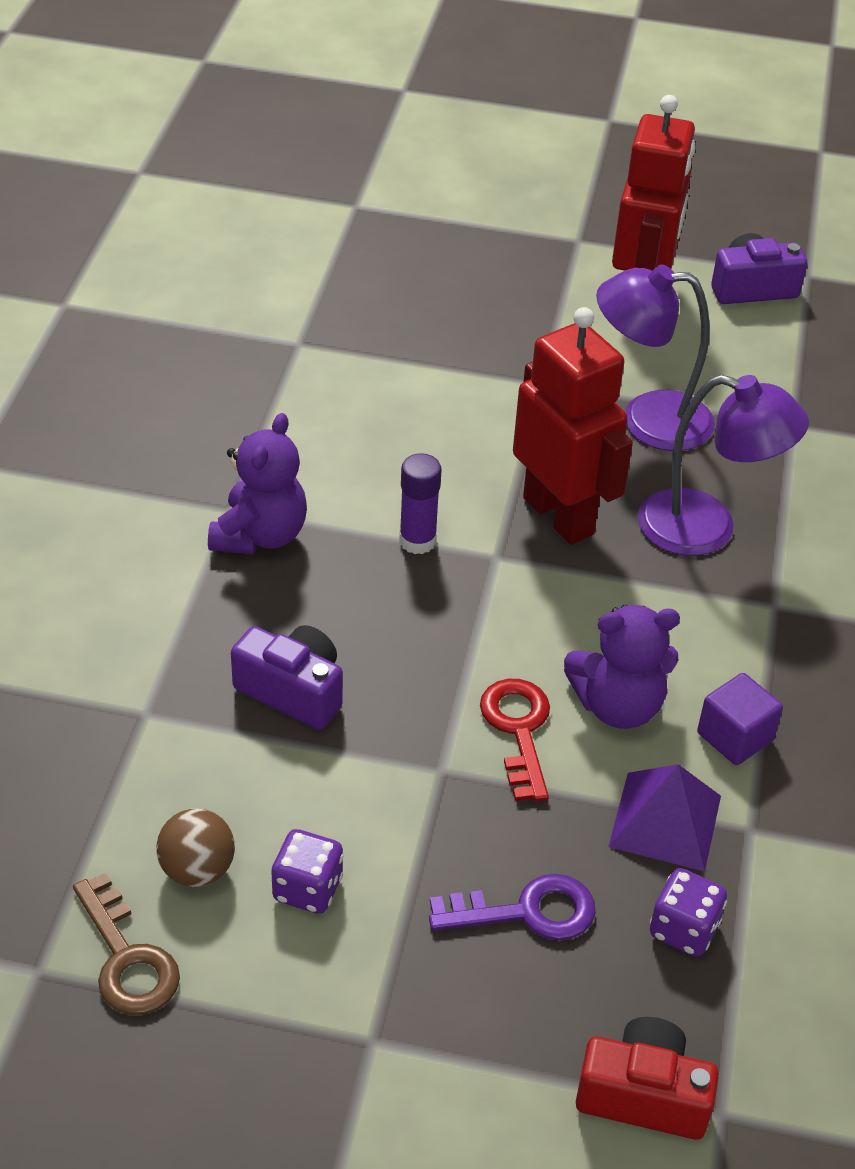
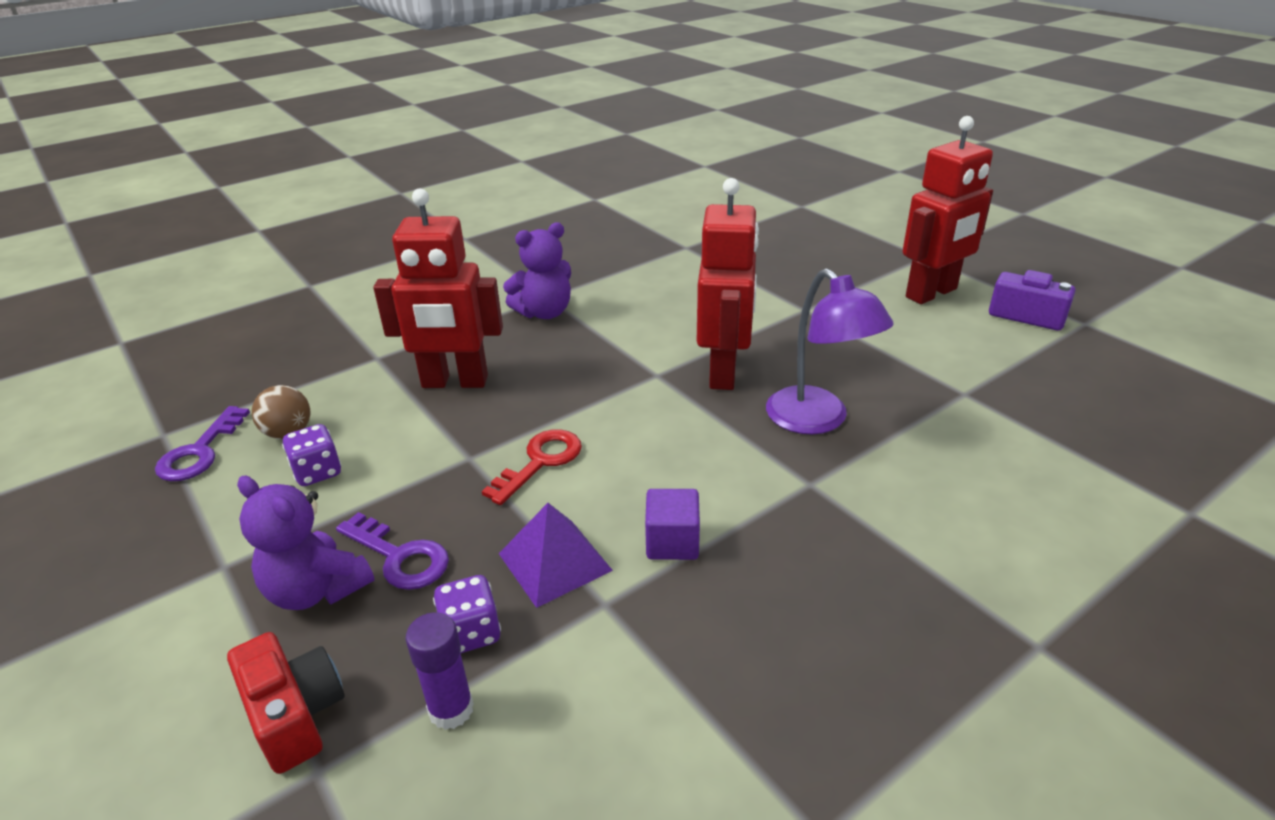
camera: 45 degrees right, 10 degrees down
(127, 958) = (200, 452): brown key -> purple key
(293, 691) = (455, 382): purple camera -> red robot
(417, 541) = (621, 349): purple glue stick -> purple glue stick (451, 709)
(618, 706) = (619, 482): purple teddy bear -> purple teddy bear (316, 590)
(647, 420) = (853, 351): purple lamp -> none

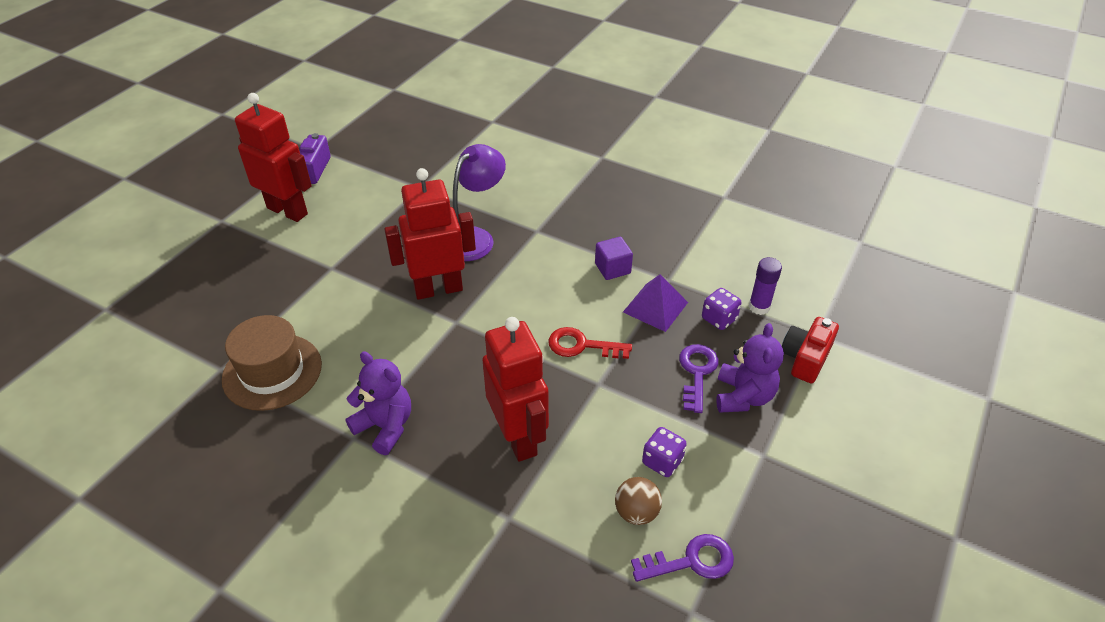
camera: 115 degrees left, 10 degrees up
(663, 268) = (272, 371): none -> brown hat

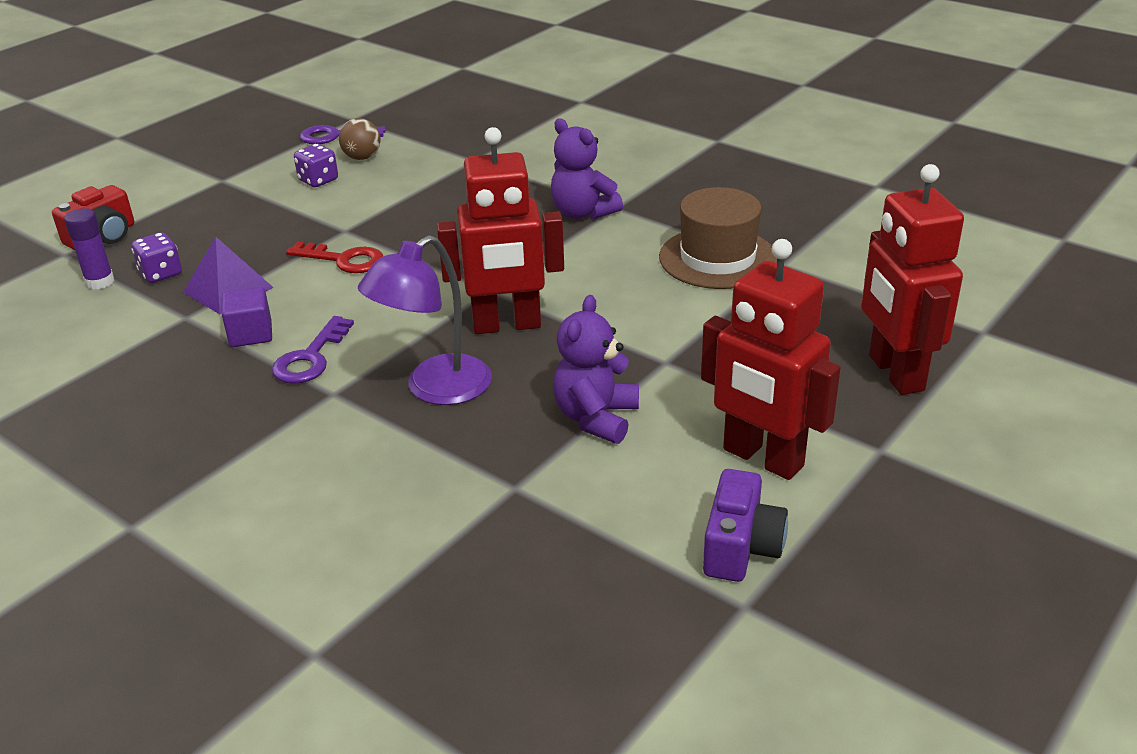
camera: 170 degrees left, 10 degrees down
(519, 437) = (447, 200): red robot -> red robot (895, 373)
(697, 373) = (231, 232): purple key -> purple key (310, 358)
(743, 396) = (201, 214): purple teddy bear -> purple teddy bear (596, 418)

